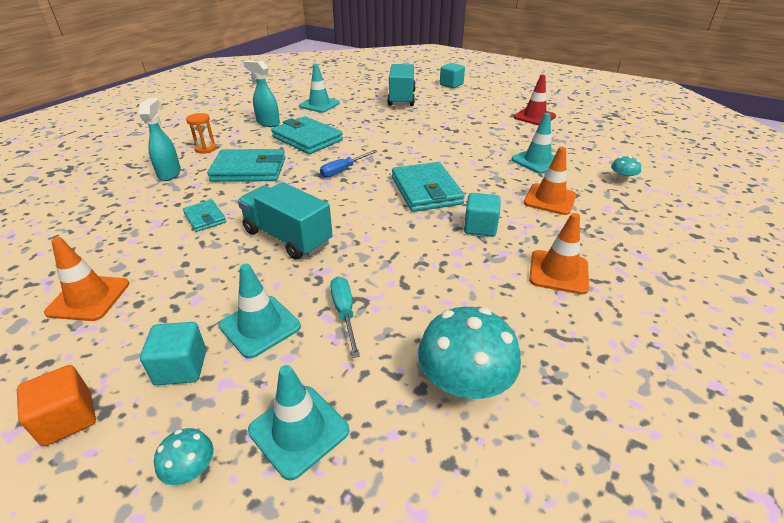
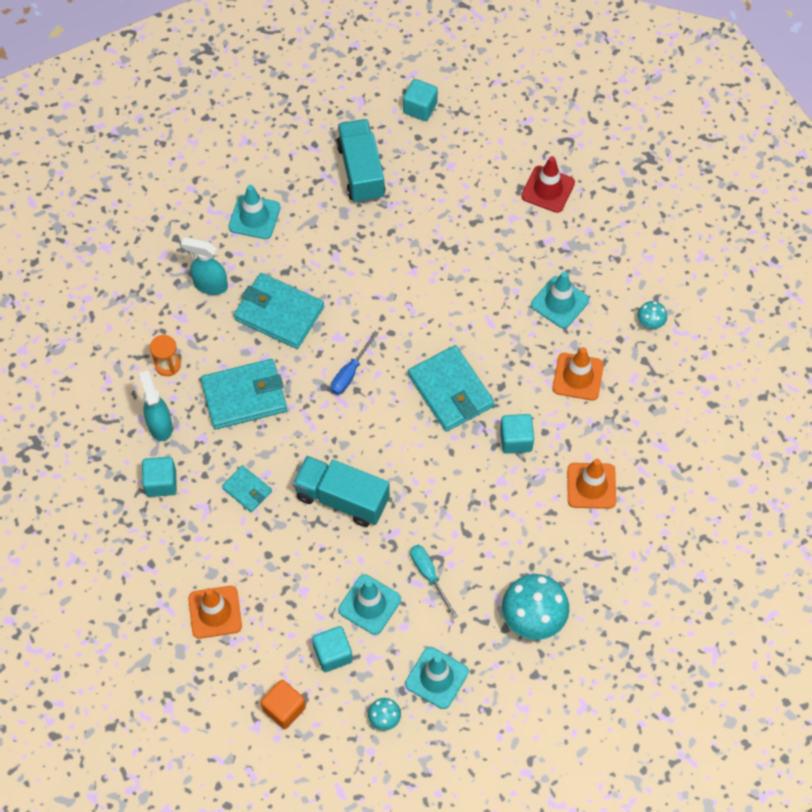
camera: 15 degrees left, 25 degrees up
(137, 202) = (161, 483): none -> turquoise cube

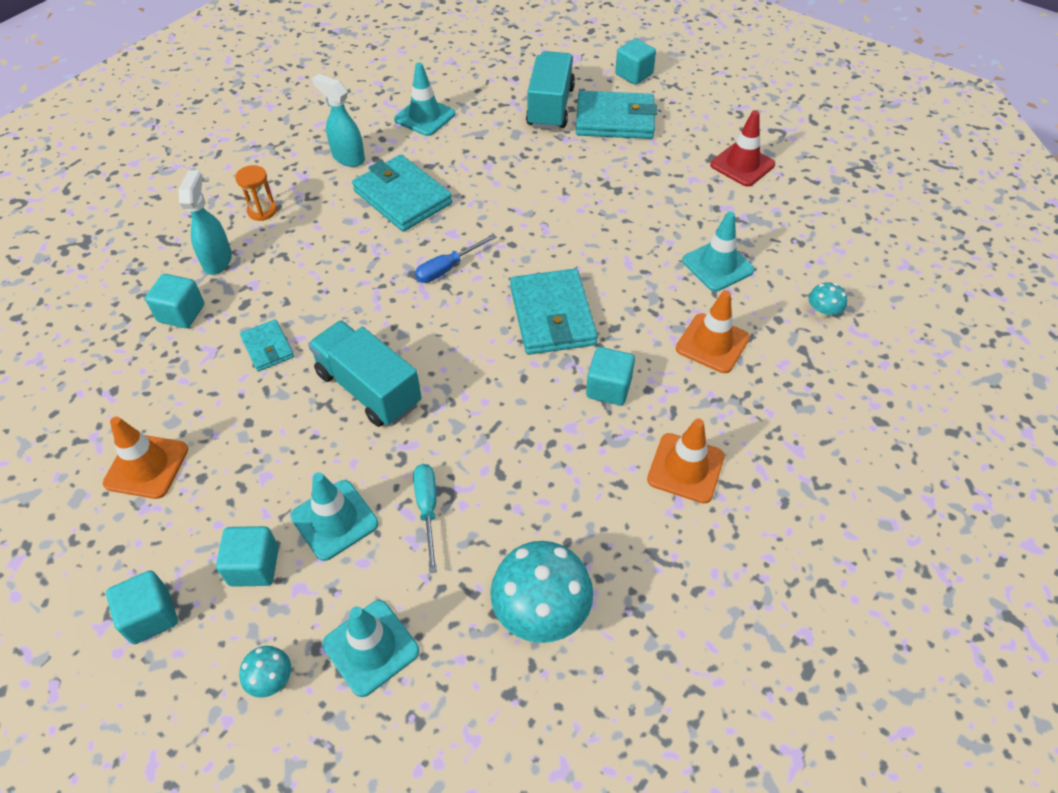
camera: 20 degrees right, 10 degrees down
(244, 396) = (321, 259): turquoise wallet -> turquoise wallet (615, 120)
(284, 709) = (151, 616): orange cube -> turquoise cube

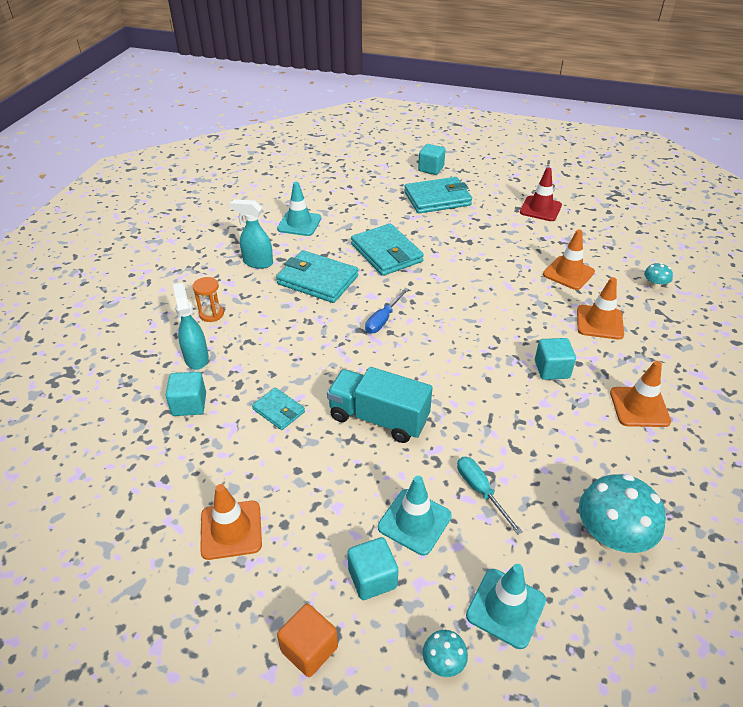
camera: 20 degrees left, 10 degrees down
(151, 616) = (309, 649): turquoise cube -> orange cube
(550, 107) = (387, 200): turquoise truck -> none
(552, 316) = (480, 332): turquoise wallet -> turquoise wallet (386, 253)
(717, 265) = (568, 273): turquoise traffic cone -> orange traffic cone

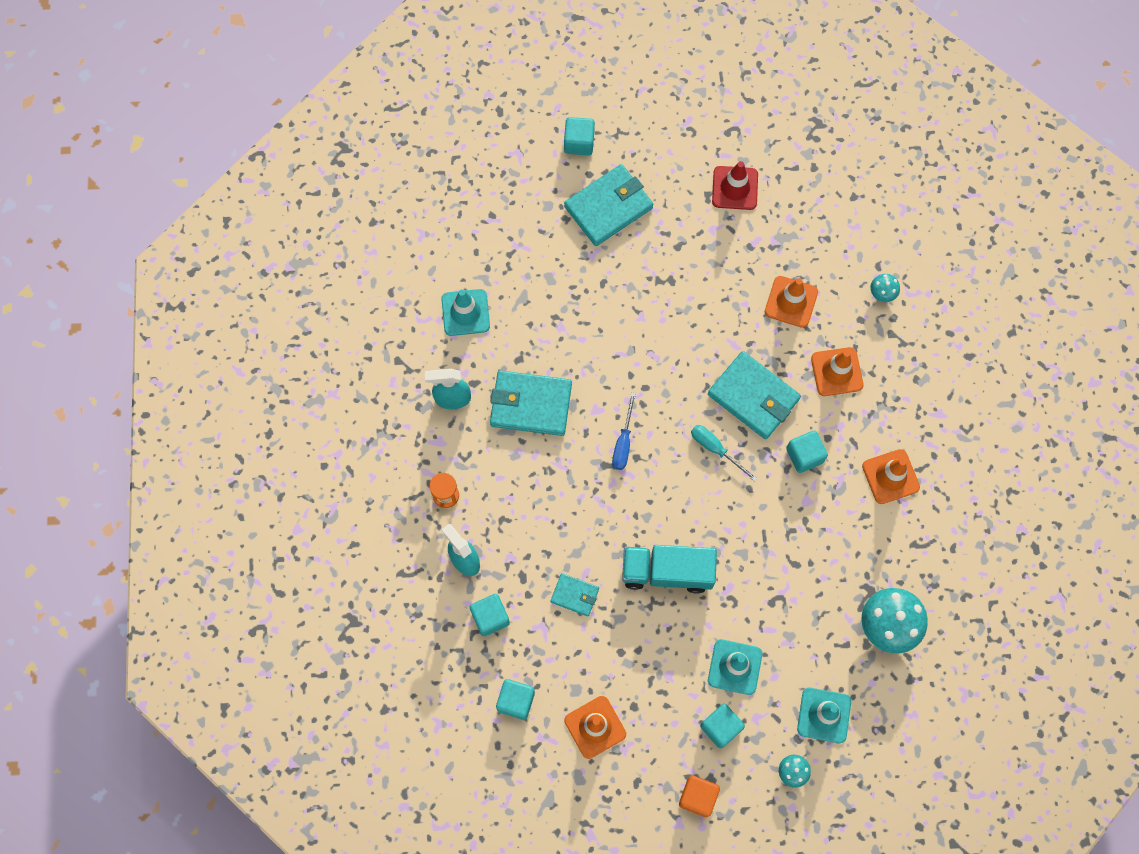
camera: 20 degrees left, 30 degrees up
(166, 479) = (516, 701): none -> turquoise cube
(386, 253) = (586, 333): turquoise wallet -> turquoise wallet (753, 397)
(480, 491) = (778, 618): turquoise screwdriver -> turquoise screwdriver (715, 449)

